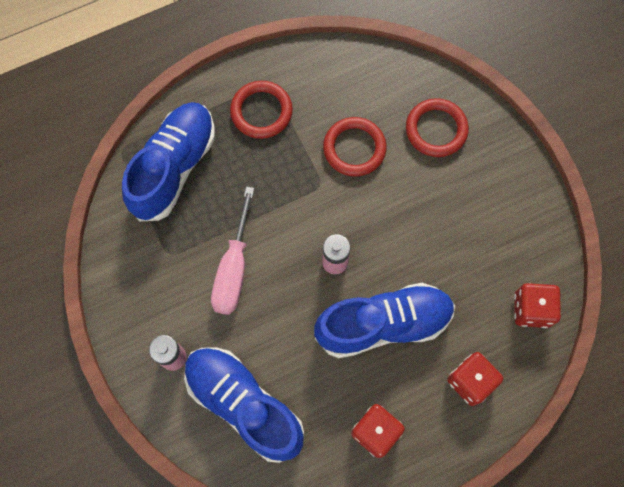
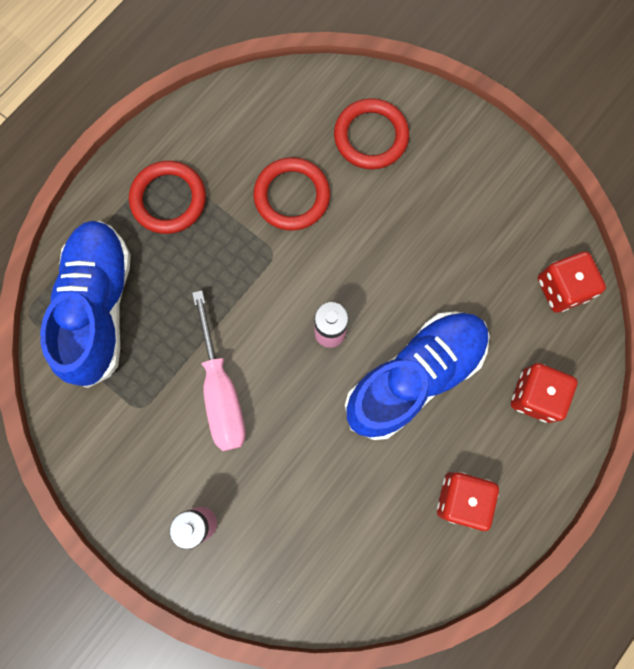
camera: 25 degrees left, 5 degrees up
(244, 404) = (305, 538): blue shoe -> none

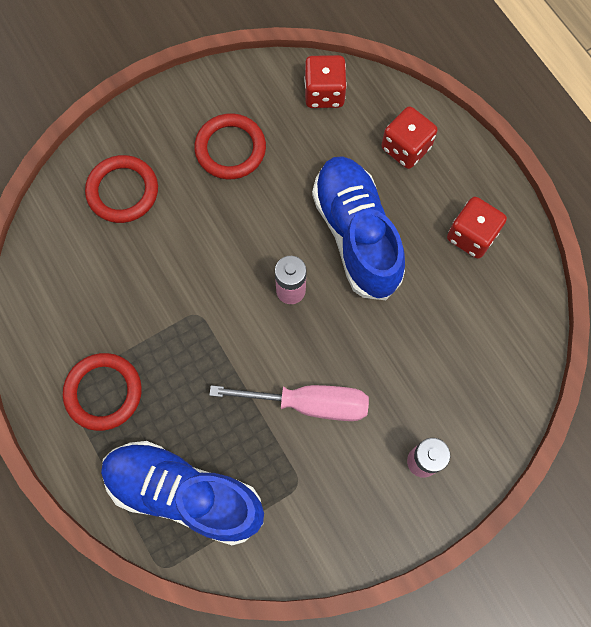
camera: 70 degrees left, 5 degrees down
(292, 196) = (149, 279): red ring -> red ring (230, 149)

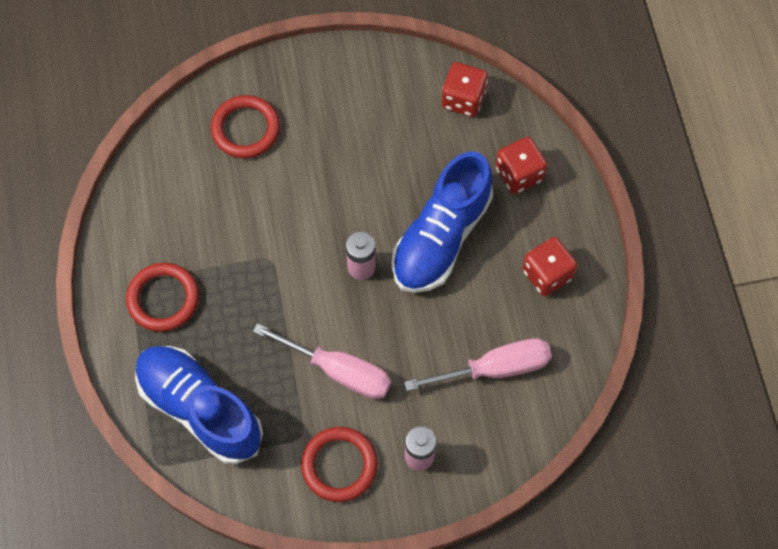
camera: 20 degrees right, 5 degrees down
(230, 149) = (357, 122): red ring -> red ring (339, 465)
(356, 234) = (441, 237): blue shoe -> blue shoe turned 150 degrees counterclockwise
(459, 346) = (494, 368): none -> pink screwdriver

